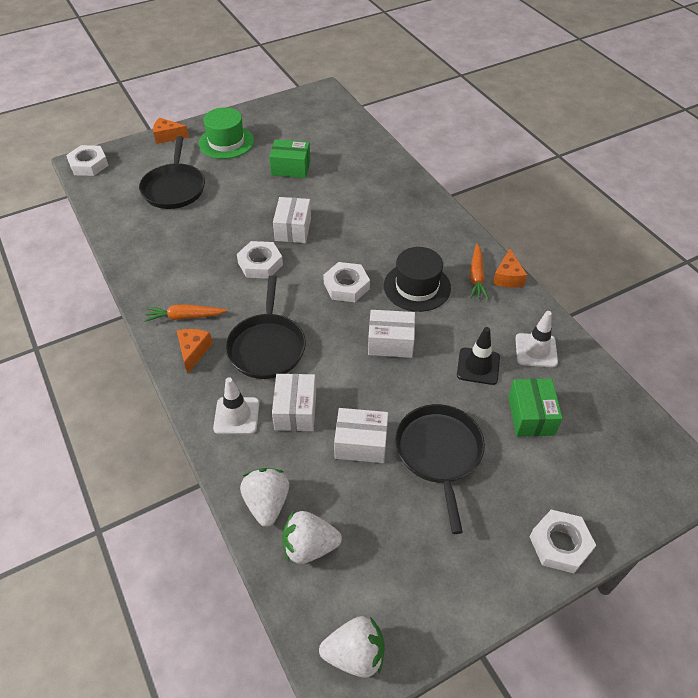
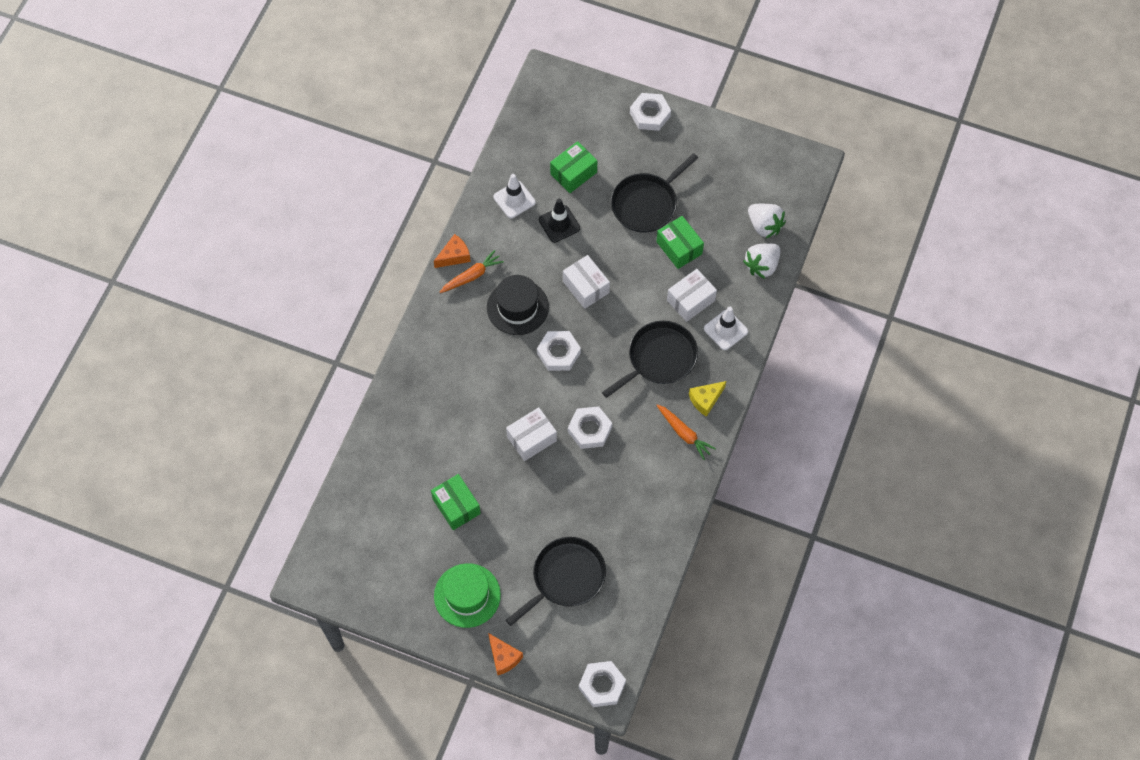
camera: 130 degrees left, 15 degrees up
(193, 351) = (705, 400): orange cheese -> yellow cheese
(355, 654) = (795, 166): white strawberry -> none
(361, 443) = (679, 248): white box -> green box

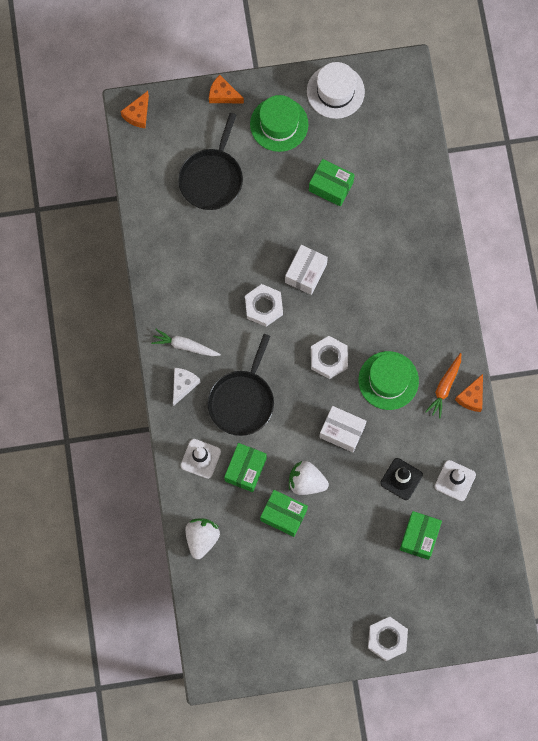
camera: 150 degrees right, 10 degrees up
(390, 597) = (335, 91): none -> white hat
(517, 307) = (388, 380): black hat -> green hat
(602, 685) = (137, 114): white nut -> orange cheese
(646, 204) = (337, 543): black pan -> none
(684, 433) = (185, 346): orange carrot -> white carrot
(690, 300) = (245, 469): white box -> green box
(705, 400) = (183, 385): yellow cheese -> white cheese
(764, 226) = (220, 580): white strawberry -> white strawberry (306, 482)

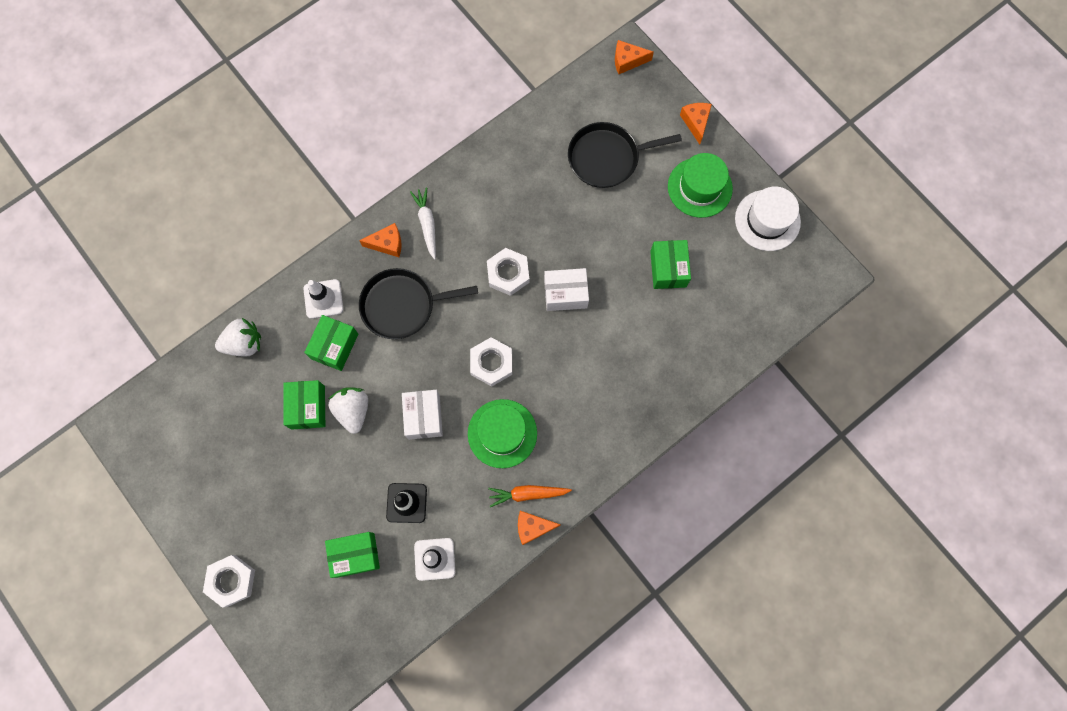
camera: 60 degrees right, 0 degrees up
(183, 385) = (387, 244): white cheese -> orange cheese
(245, 469) = (334, 346): green box -> green box turned 60 degrees counterclockwise

